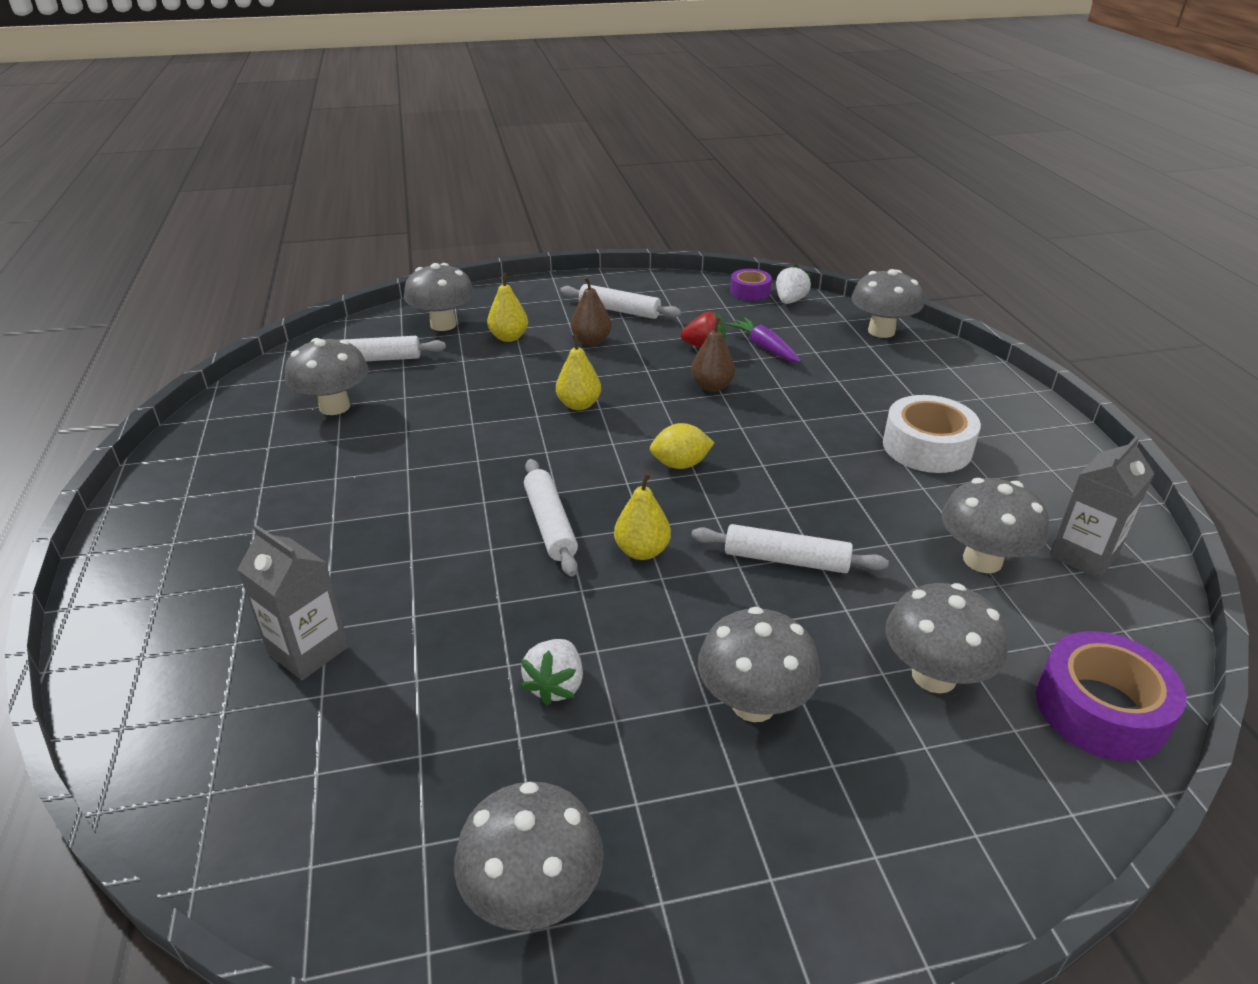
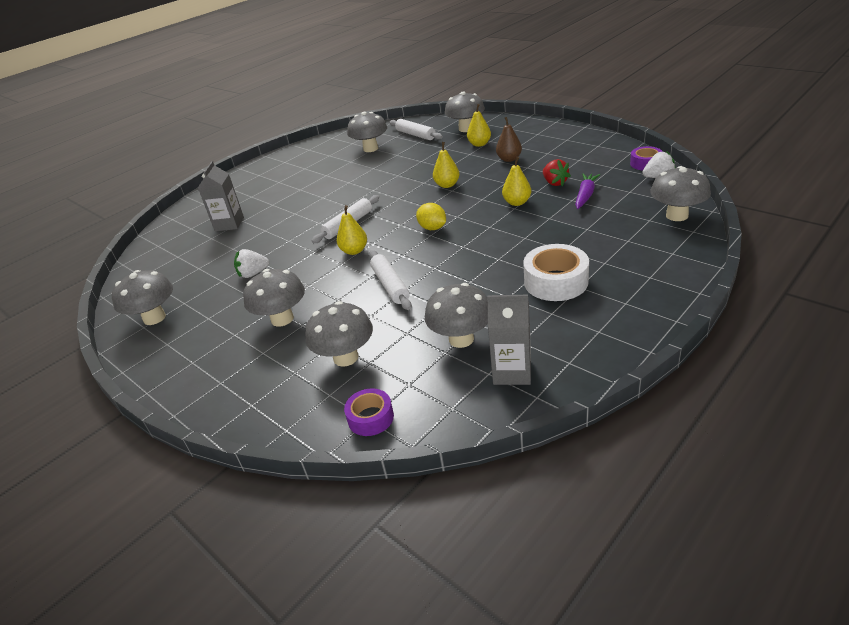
camera: 60 degrees right, 0 degrees up
(619, 310) = (553, 149): white rolling pin -> none
(712, 386) = (517, 202): brown pear -> yellow pear
(1100, 709) = (370, 418): purple tape -> purple tape, size x0.60

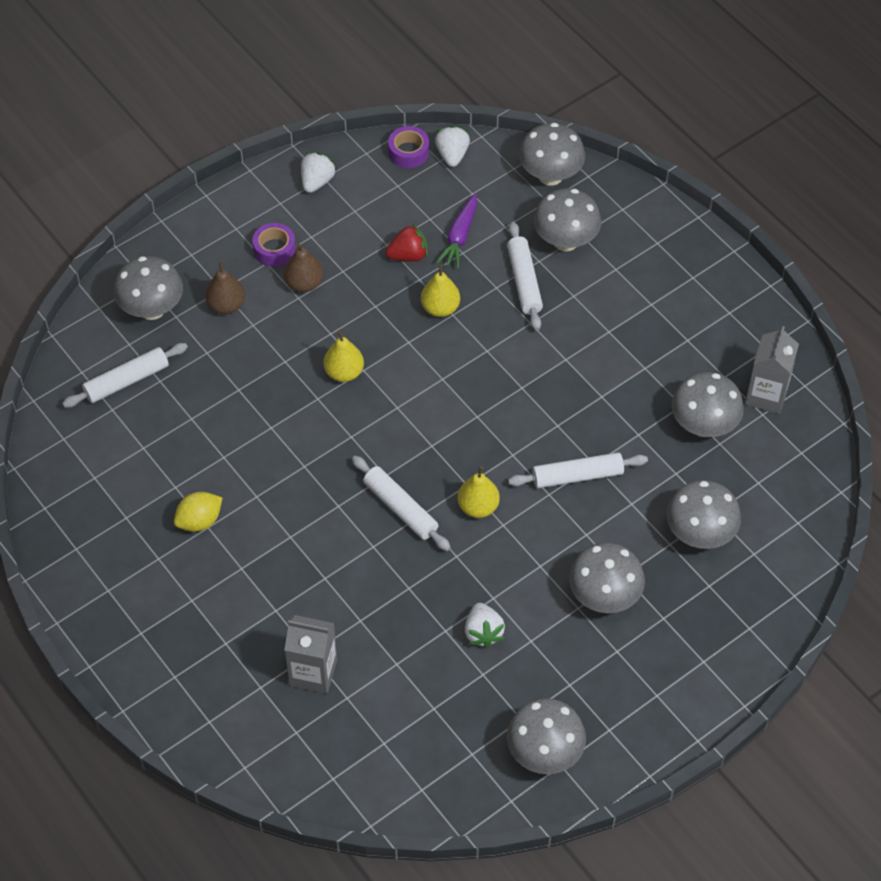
camera: 85 degrees left, 20 degrees up
(370, 149) = (141, 453): grey mushroom -> grey mushroom (565, 241)
(370, 418) = (797, 520): purple tape -> purple tape (274, 249)
(432, 228) = (461, 411): yellow lemon -> yellow lemon (199, 521)
(479, 144) = (226, 305): yellow pear -> brown pear
(556, 282) = (634, 320): white tape -> none
(562, 227) = (524, 281): none -> white rolling pin
(585, 195) = (459, 236): purple carrot -> purple carrot turned 105 degrees counterclockwise
(593, 144) = (317, 181): none -> white strawberry

